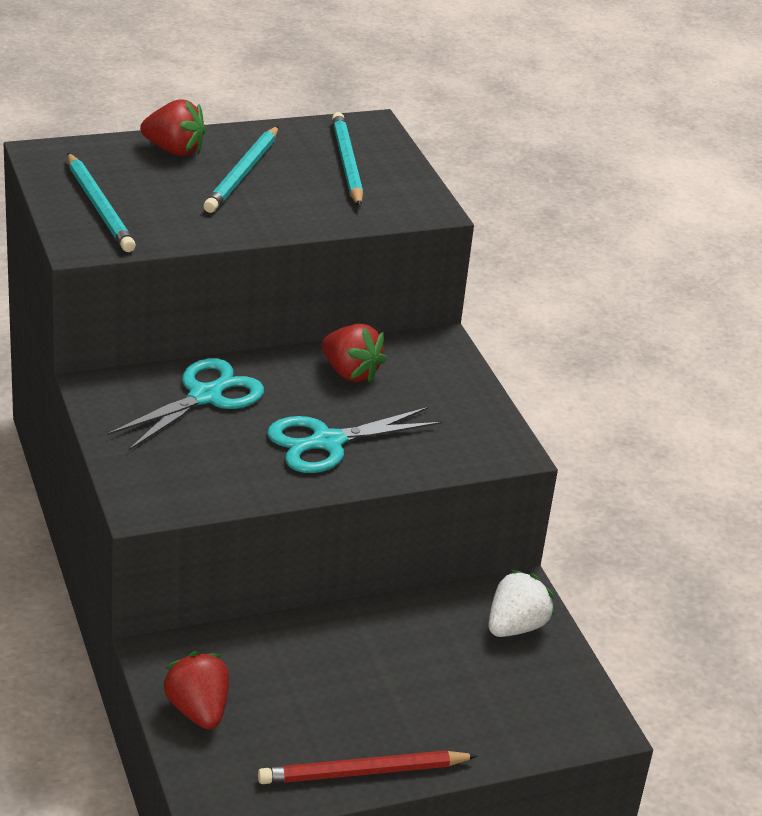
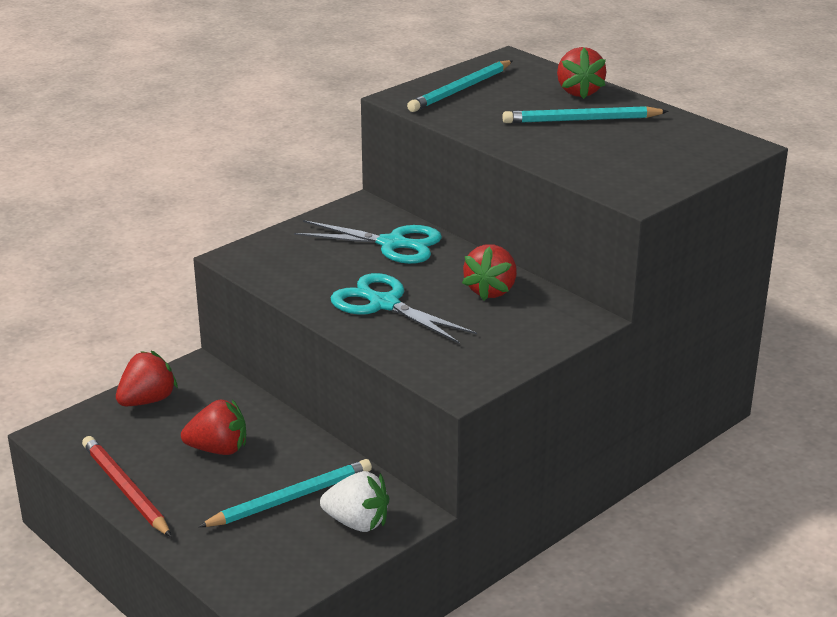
camera: 70 degrees right, 5 degrees down
(333, 682) = (218, 449): none -> red strawberry
(347, 163) = (659, 151): turquoise pencil -> turquoise pencil (290, 498)

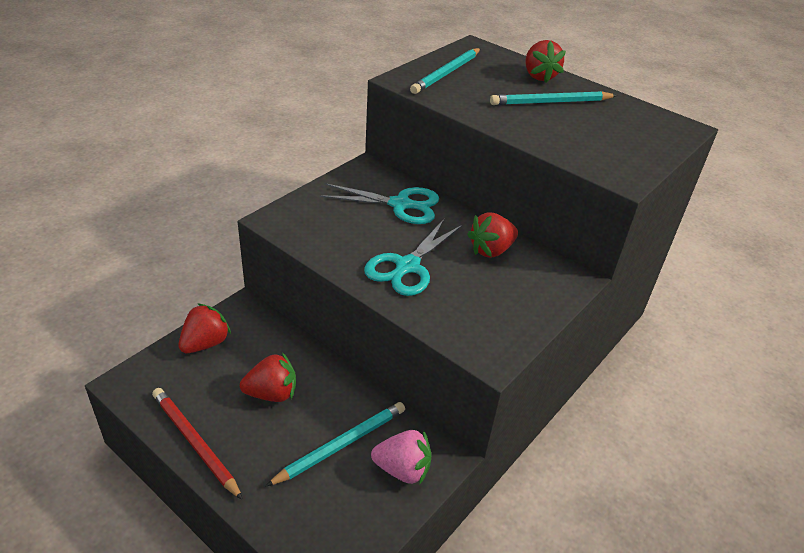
camera: 10 degrees left, 10 degrees up
(357, 523) = (402, 469): white strawberry -> pink strawberry
(384, 304) = (407, 266): turquoise scissors -> turquoise scissors turned 90 degrees counterclockwise
(491, 291) = (491, 250): red strawberry -> red strawberry turned 45 degrees clockwise

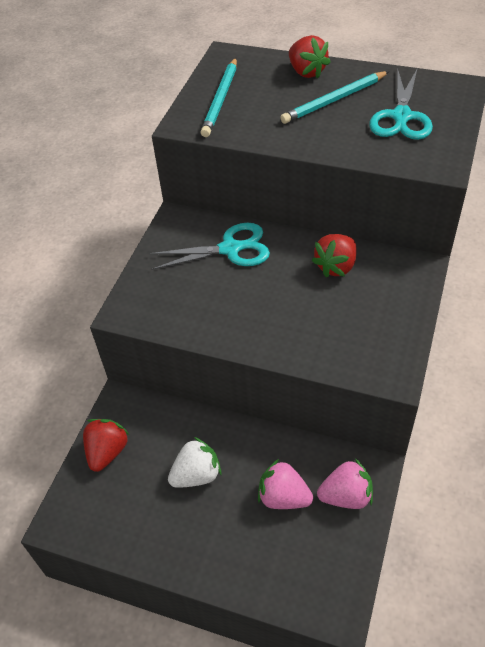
camera: 15 degrees left, 10 degrees up
(195, 443) = (158, 552): red pencil -> none
(272, 393) = (196, 475): red strawberry -> white strawberry
(341, 445) = (283, 497): turquoise pencil -> pink strawberry
(407, 266) = (274, 313): turquoise scissors -> turquoise scissors (401, 117)

